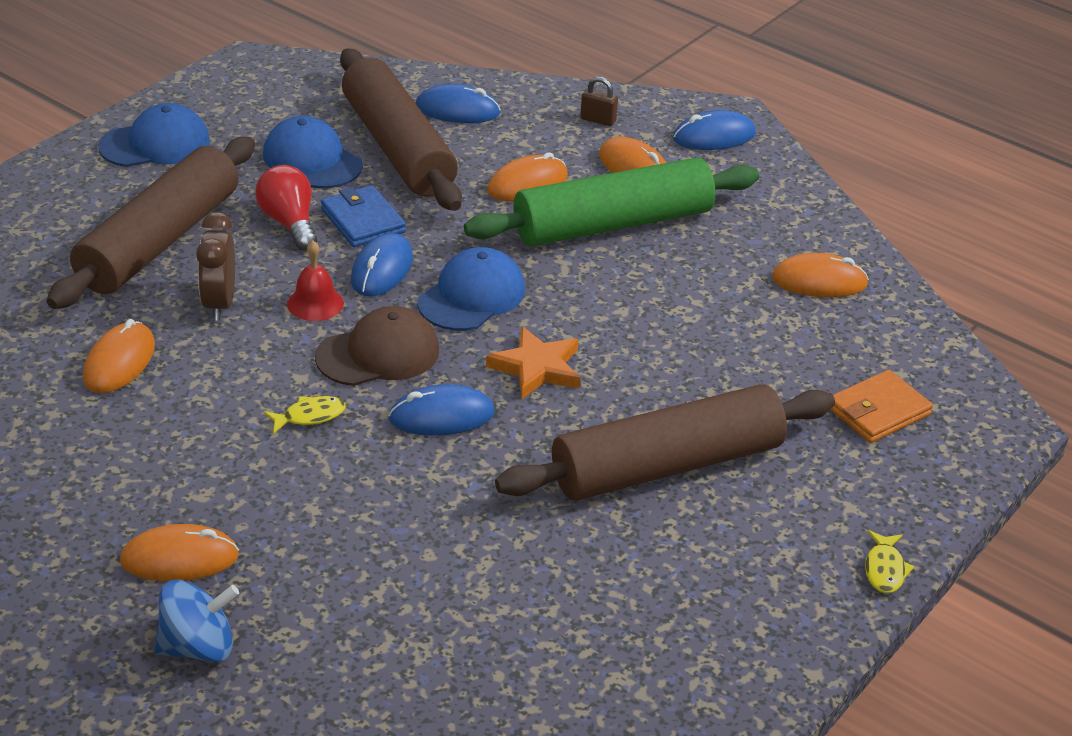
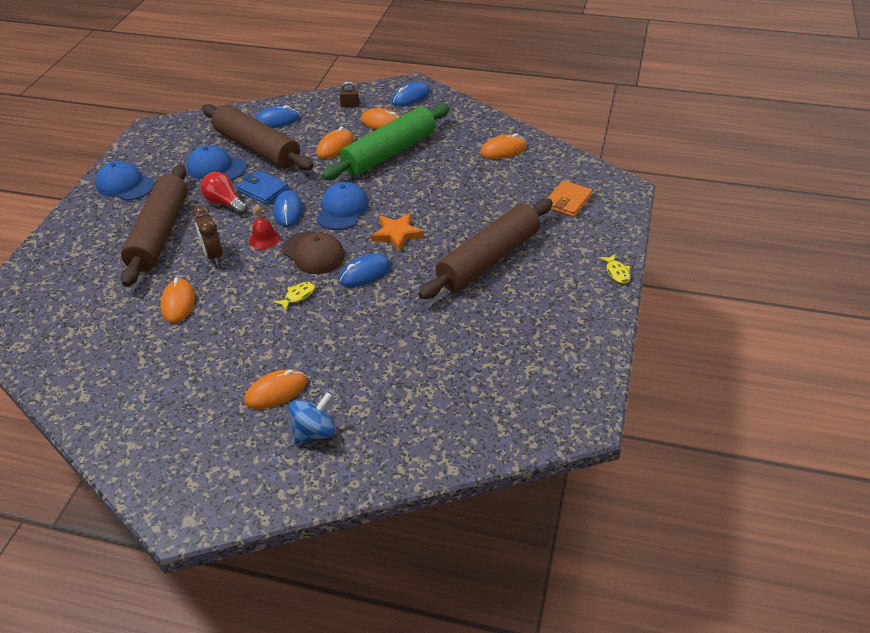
camera: 20 degrees left, 5 degrees up
(155, 144) = (125, 185): blue cap -> blue cap turned 105 degrees counterclockwise
(378, 354) = (313, 253): brown cap -> brown cap turned 90 degrees clockwise

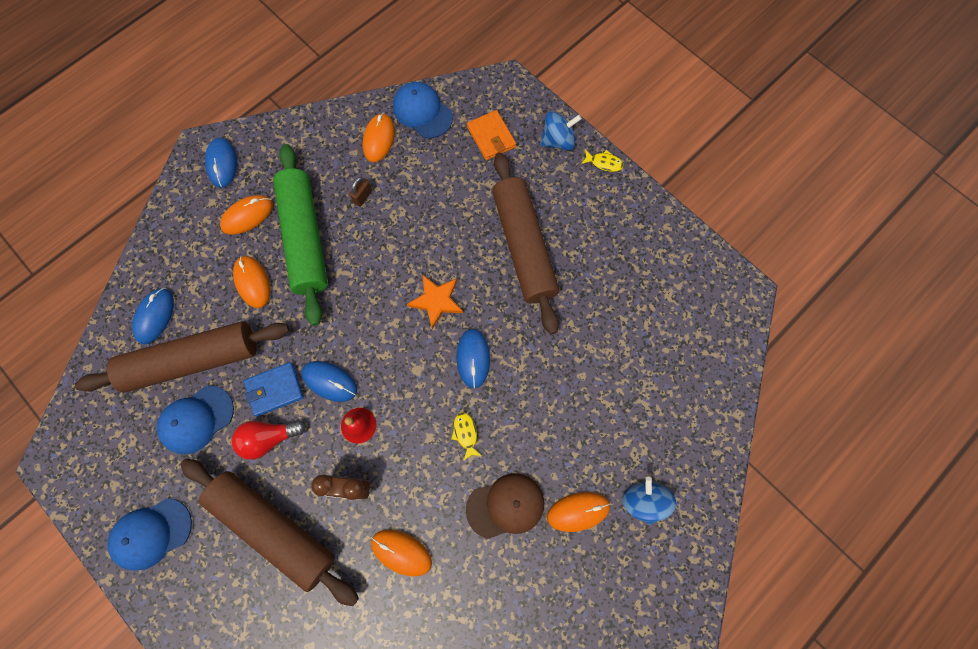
camera: 60 degrees left, 30 degrees up
(276, 391) = (578, 511): orange mouse -> orange mouse turned 75 degrees clockwise
(313, 253) = (413, 390): brown cap -> brown cap (505, 506)
(342, 209) = (365, 329): blue cap -> blue cap (422, 112)
(350, 105) = (188, 228): brown padlock -> brown padlock (363, 196)
(606, 237) = (558, 141): none -> blue spinning top

